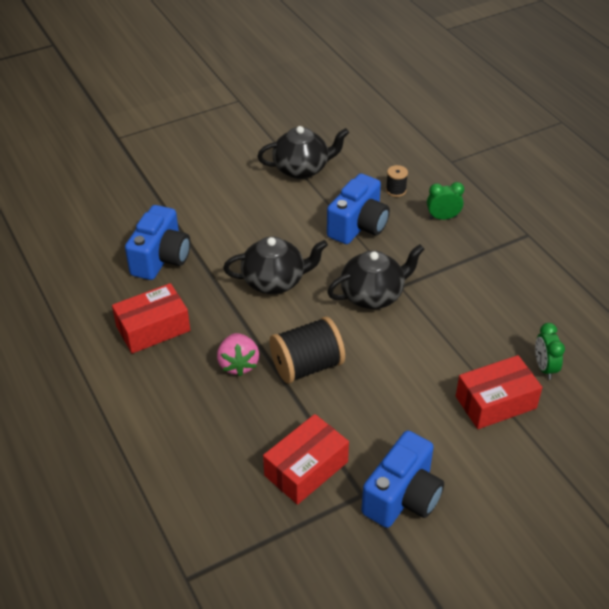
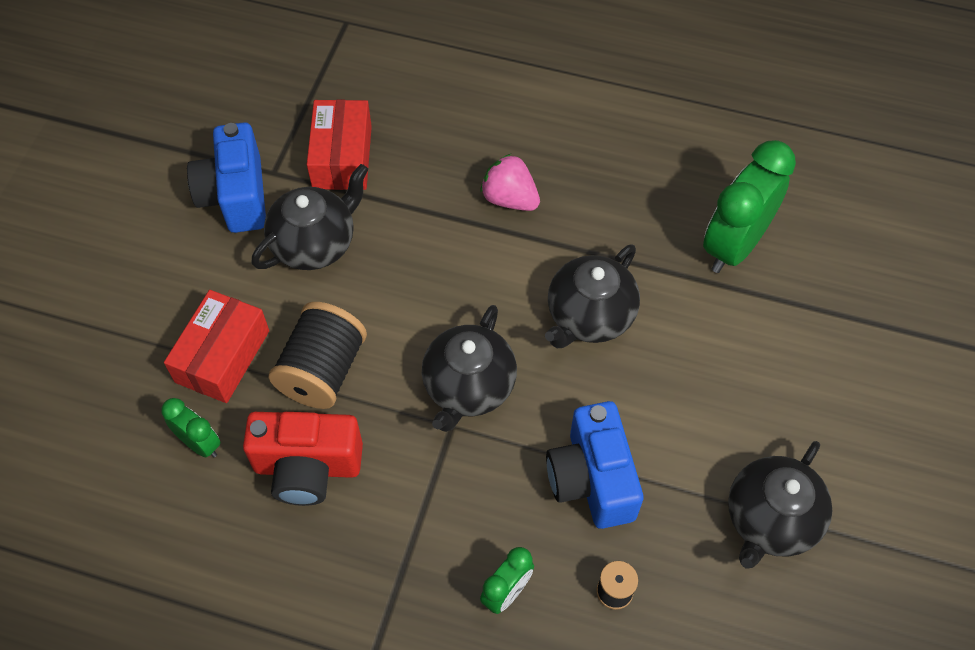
camera: 135 degrees right, 15 degrees up
(153, 328) = (631, 169): red box -> none
(161, 259) = (734, 245): blue camera -> green clock
(307, 366) = (445, 248): black spool -> black spool (322, 371)
(380, 426) = (315, 243): none -> black teapot
(493, 318) = (307, 467): none -> red camera

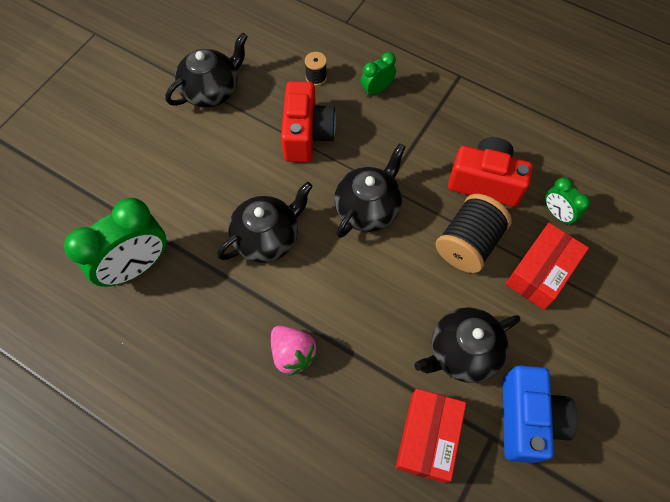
camera: 165 degrees left, 5 degrees up
(592, 479) = (307, 135): blue camera -> red camera

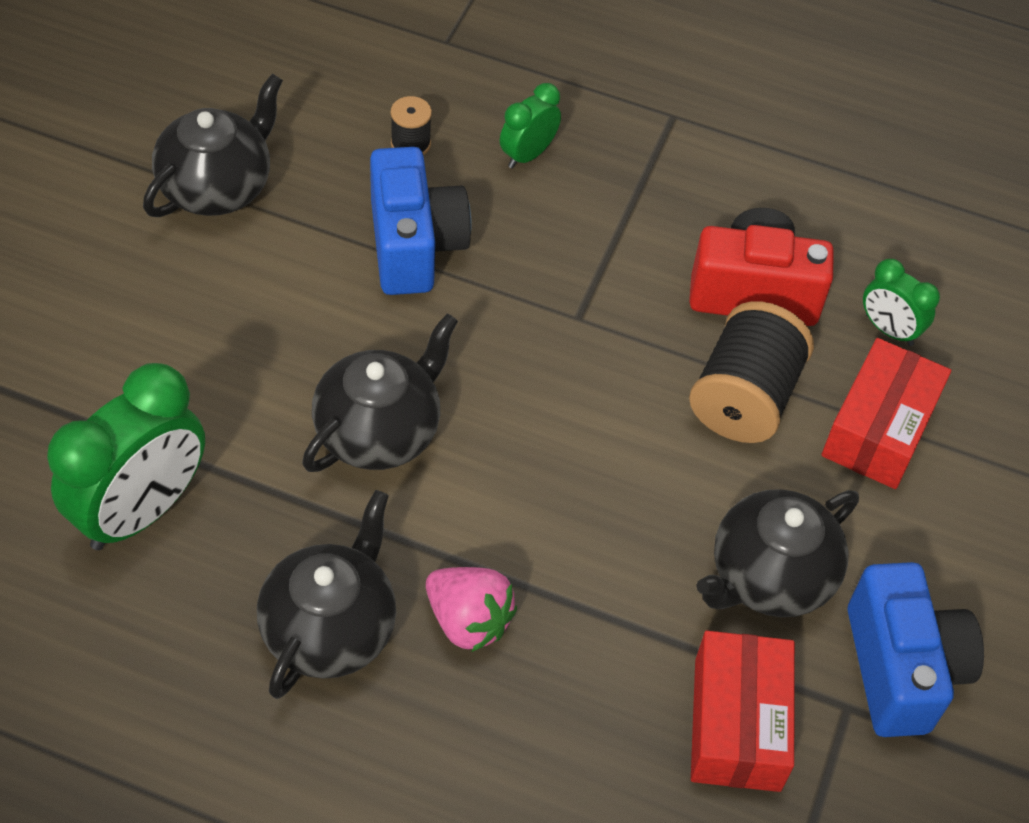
camera: 15 degrees left, 10 degrees down
(307, 135) = (414, 245): red camera -> blue camera
(368, 208) = (553, 359): black teapot -> black teapot (330, 628)

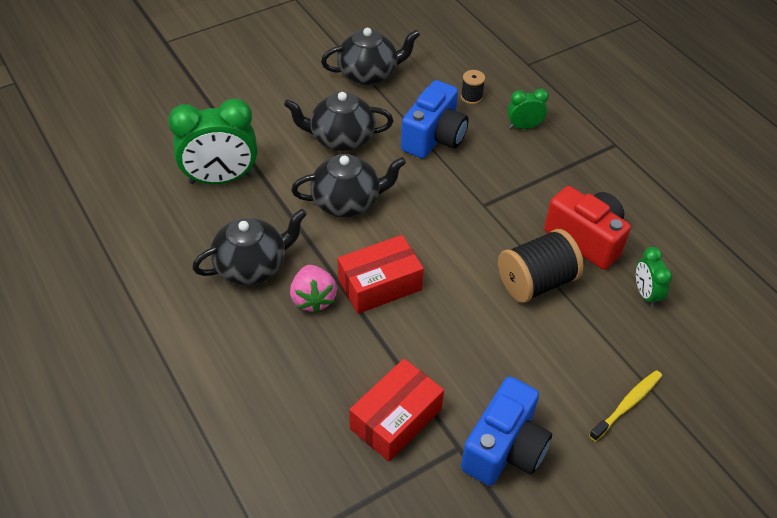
camera: 40 degrees right, 5 degrees down
(769, 576) = (474, 366): black teapot -> black teapot (341, 139)
(879, 429) = (596, 335): red box -> red box (379, 284)
(989, 506) = (627, 405): none -> yellow toothbrush

